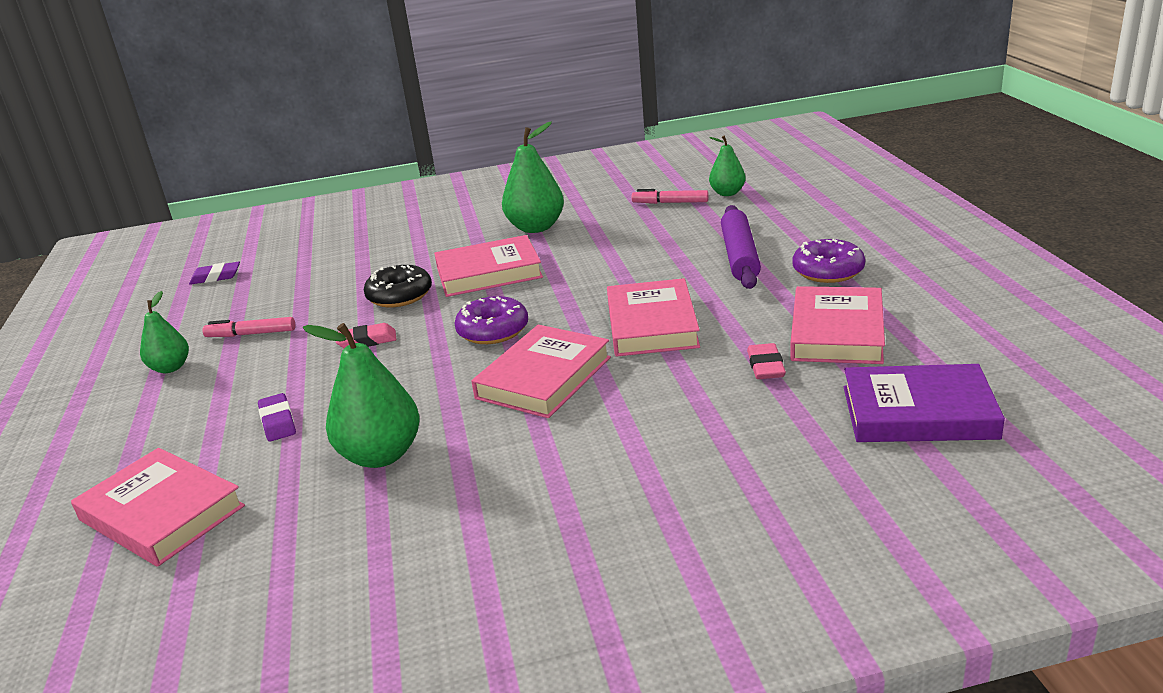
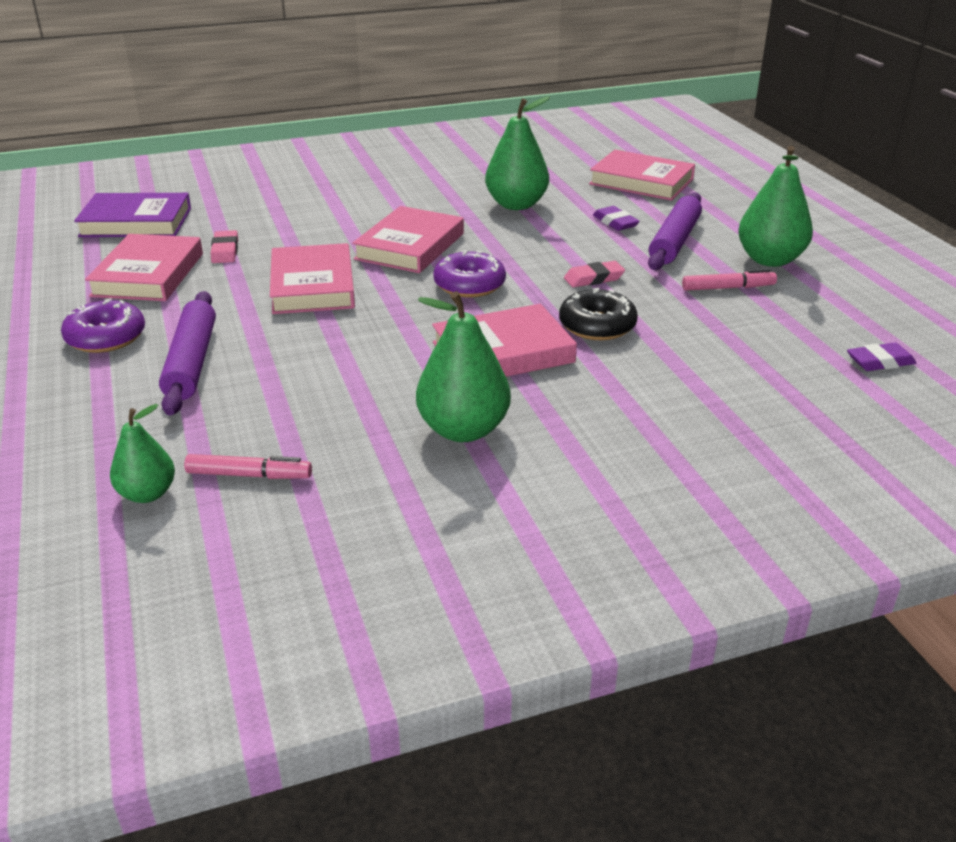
camera: 170 degrees right, 5 degrees up
(170, 368) = (769, 260): green pear -> green pear, size x1.66
(239, 391) = (674, 241): none -> purple rolling pin

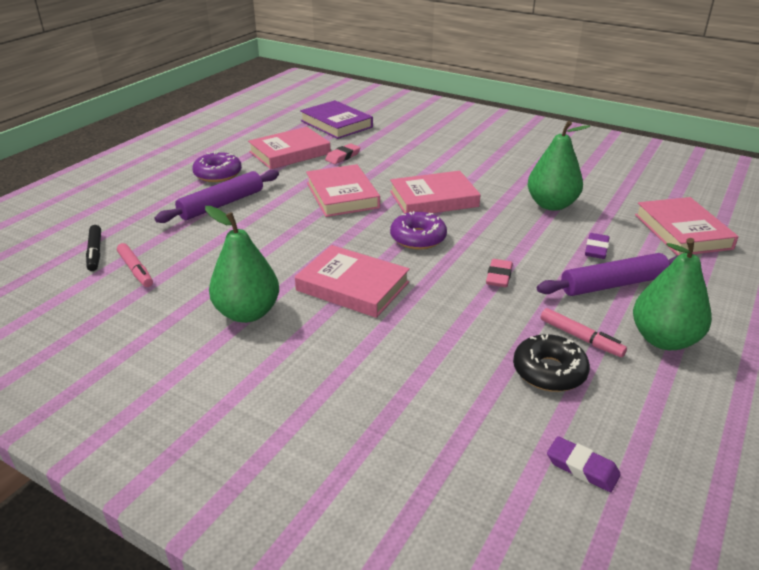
camera: 50 degrees right, 0 degrees up
(147, 494) = (95, 252): green pear -> black marker
(313, 286) = (342, 195): pink book -> pink book turned 60 degrees counterclockwise
(593, 278) = (499, 276): pink eraser -> pink eraser turned 75 degrees clockwise
(597, 325) = (436, 305): black donut -> black donut (549, 371)

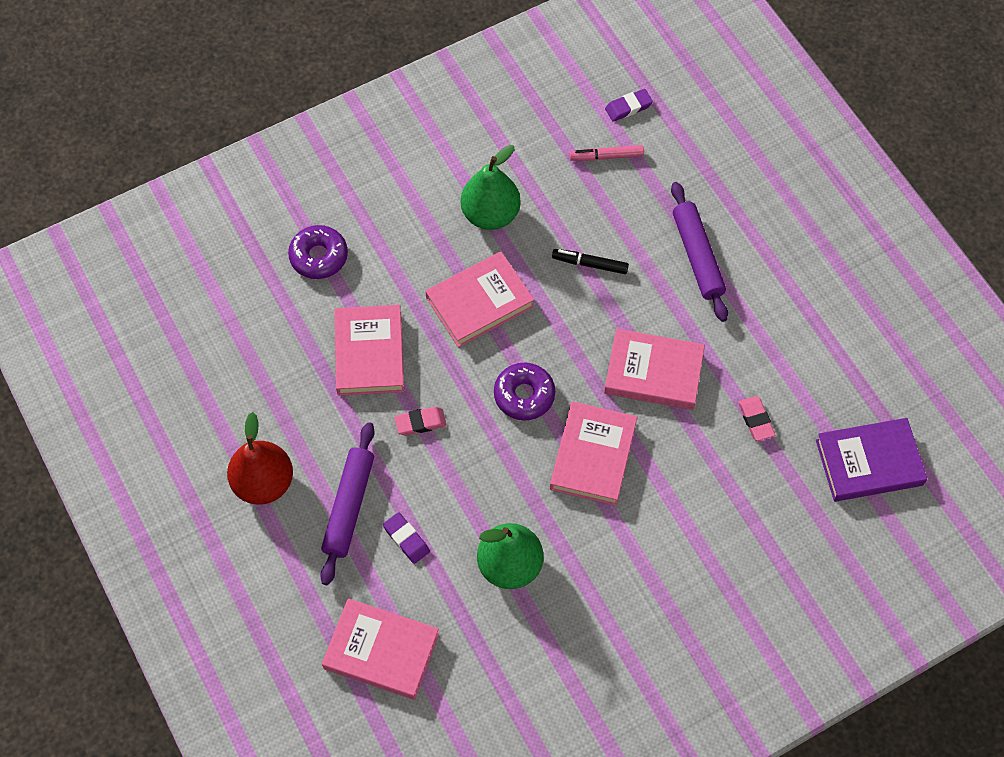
camera: 120 degrees right, 30 degrees up
(95, 252) = (656, 134): black marker -> black marker (590, 264)
(218, 174) = (776, 275): purple donut -> purple donut (319, 256)
(290, 153) = (799, 368): pink book -> pink book (369, 353)
(499, 276) = (420, 423): pink eraser -> pink eraser turned 60 degrees counterclockwise
(549, 371) = (290, 375): black donut -> none
(581, 338) = (306, 425): pink marker -> none
(582, 467) = (205, 333): purple eraser -> purple eraser (628, 107)
(663, 339) = (264, 483): green pear -> red pear

